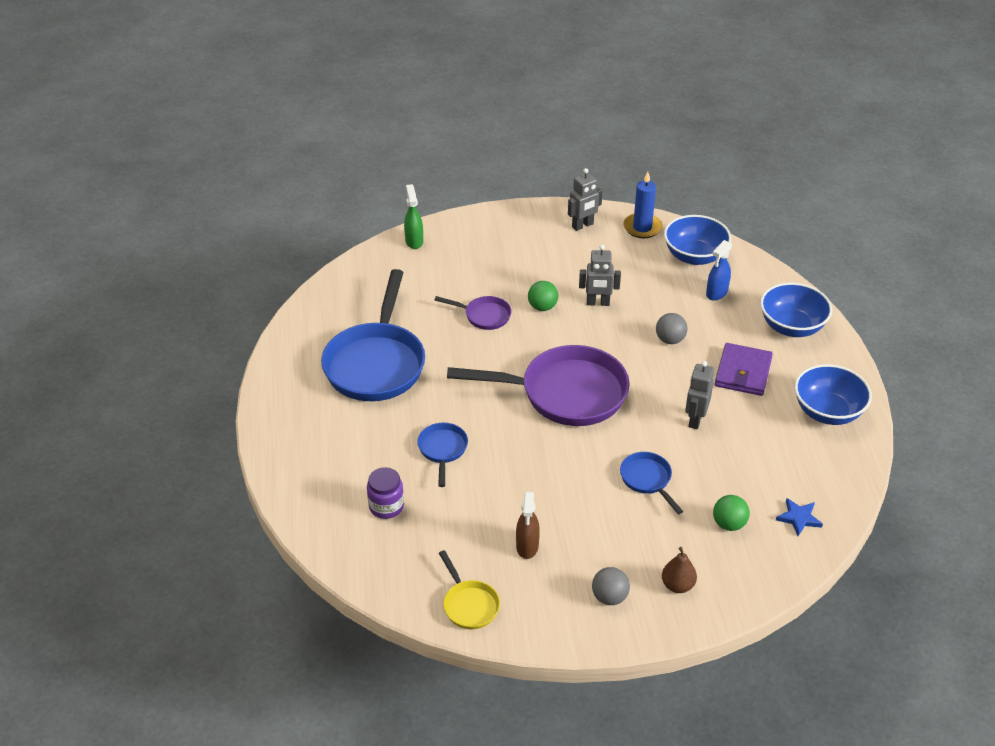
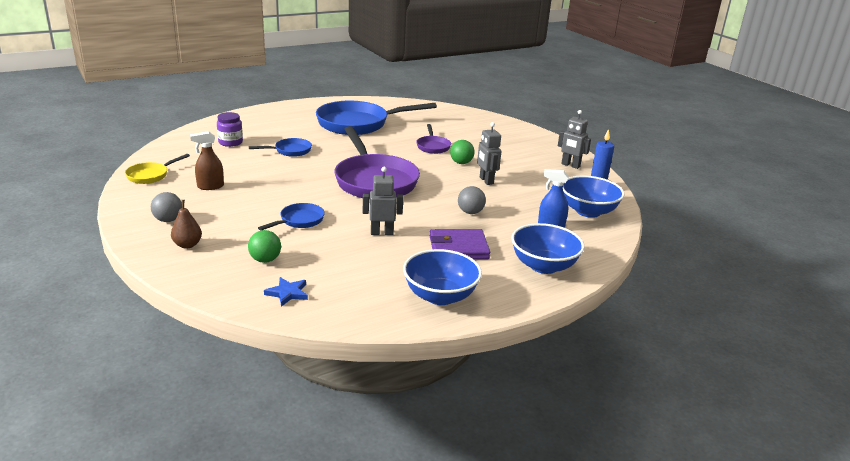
camera: 65 degrees right, 15 degrees down
(414, 241) = (486, 118): green spray bottle -> none

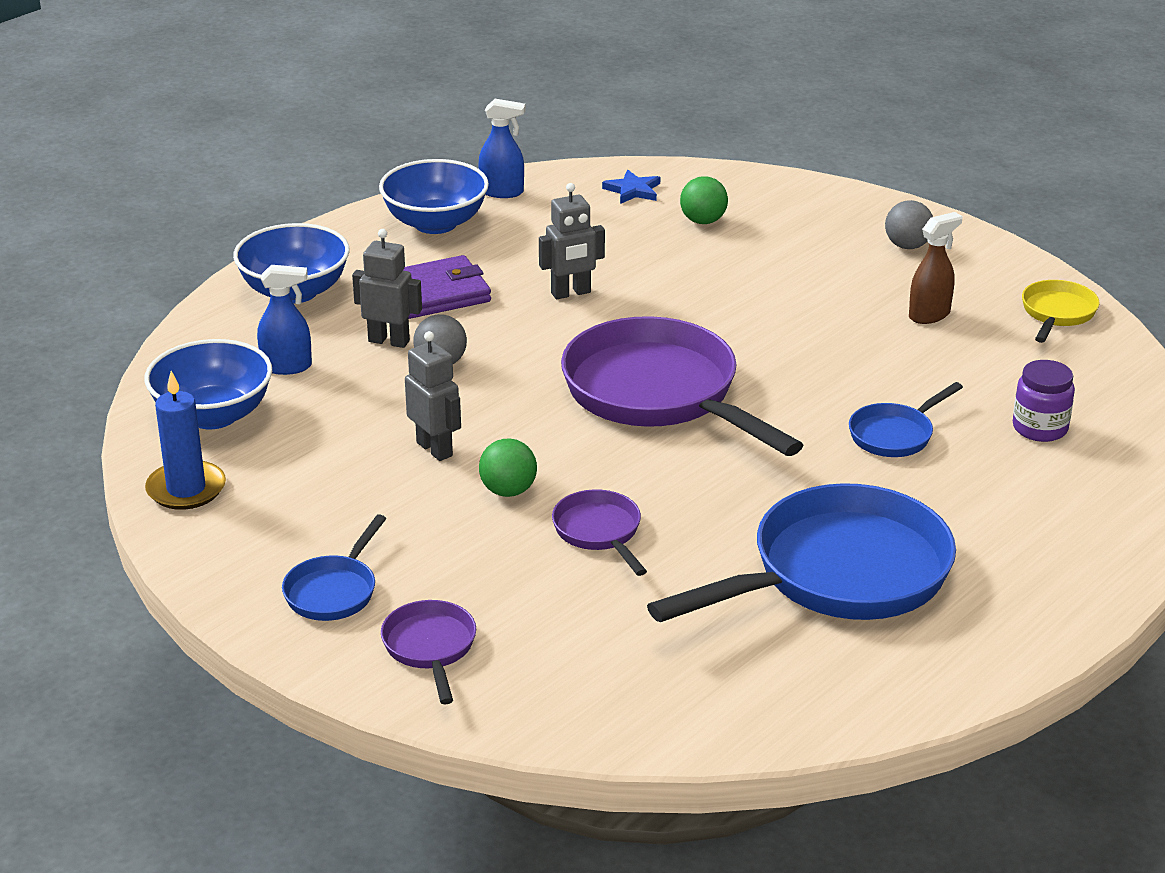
camera: 165 degrees right, 5 degrees up
(187, 245) = (829, 219): brown pear -> none
(299, 221) = (715, 285): blue pan -> blue pan (334, 591)
(380, 312) = (502, 192): none -> blue spray bottle
(506, 132) = (430, 648): none -> purple pan
(570, 165) = (246, 548): grey robot -> grey robot (389, 341)

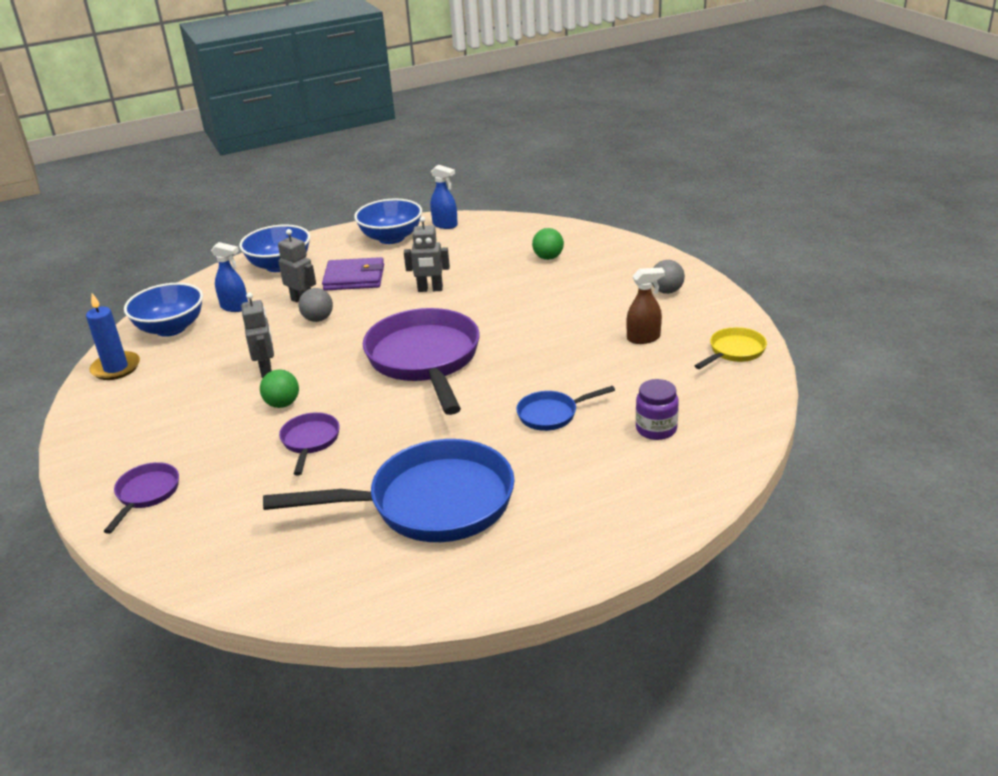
camera: 25 degrees right, 0 degrees up
(334, 591) = (130, 445): blue pan -> none
(633, 190) = (522, 234): blue star -> none

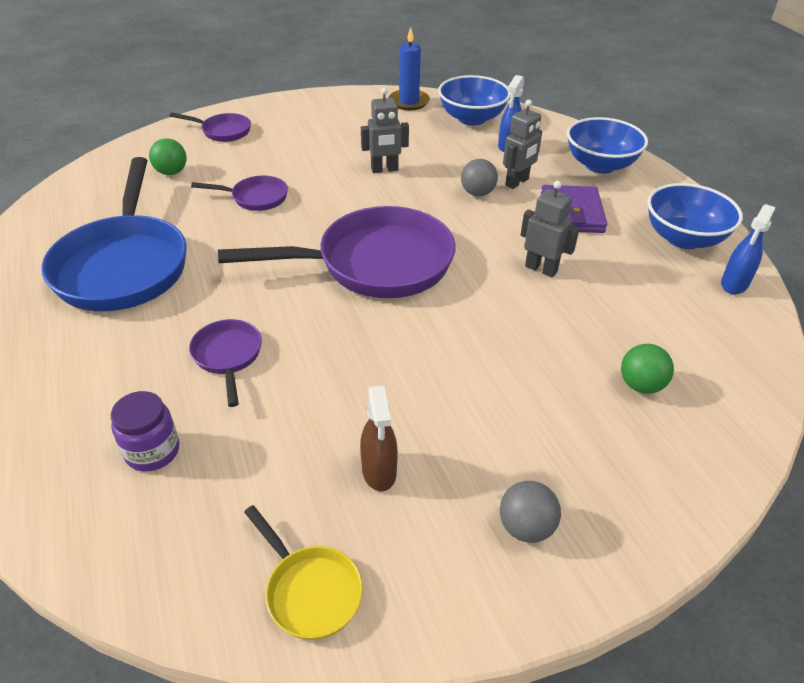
camera: 90 degrees right, 10 degrees up
(282, 404) = (322, 181): green ball -> green ball (171, 172)
(430, 289) = (541, 269): grey robot -> grey robot turned 120 degrees clockwise
(552, 414) = (228, 357): blue pan -> purple pan

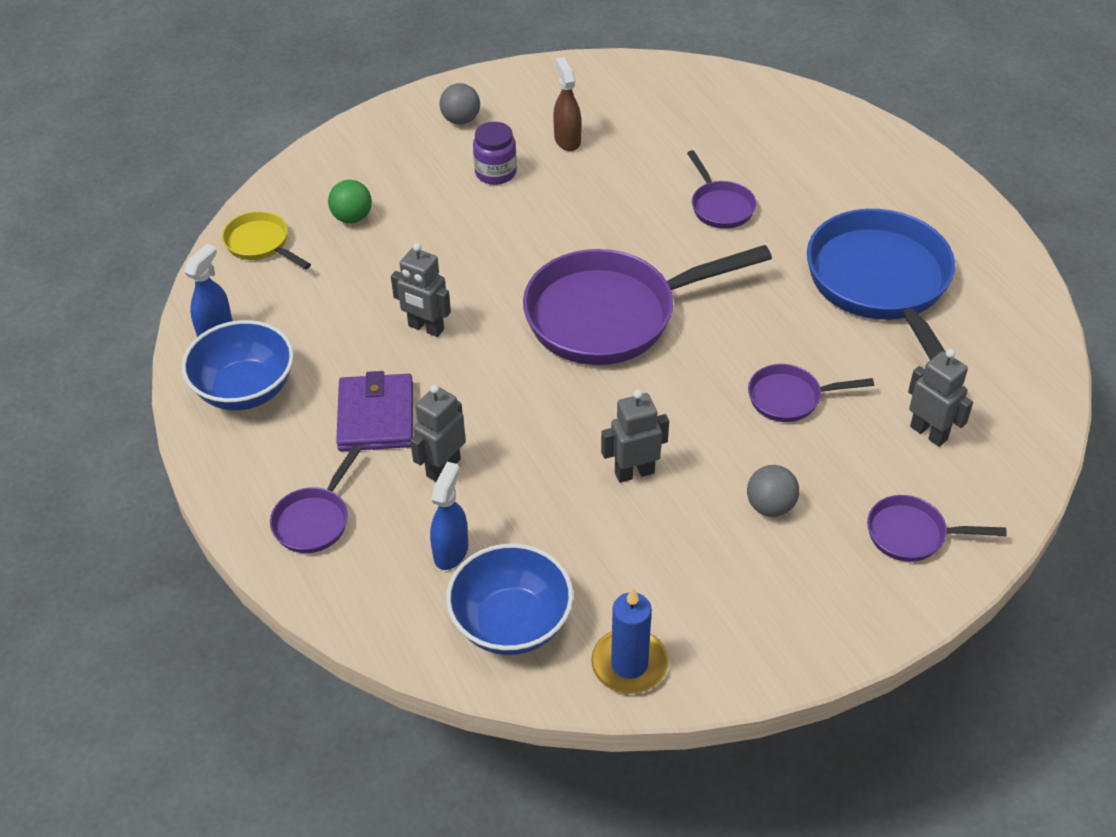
camera: 175 degrees right, 5 degrees up
(152, 451) = (740, 136): purple jar -> purple jar (495, 173)
(171, 172) = (929, 433): green ball -> grey robot
(310, 590) = (597, 80): yellow pan -> yellow pan (260, 244)
(477, 193) = (498, 439): grey ball -> grey ball (770, 506)
(600, 165) = (314, 520): blue bowl -> purple pan

